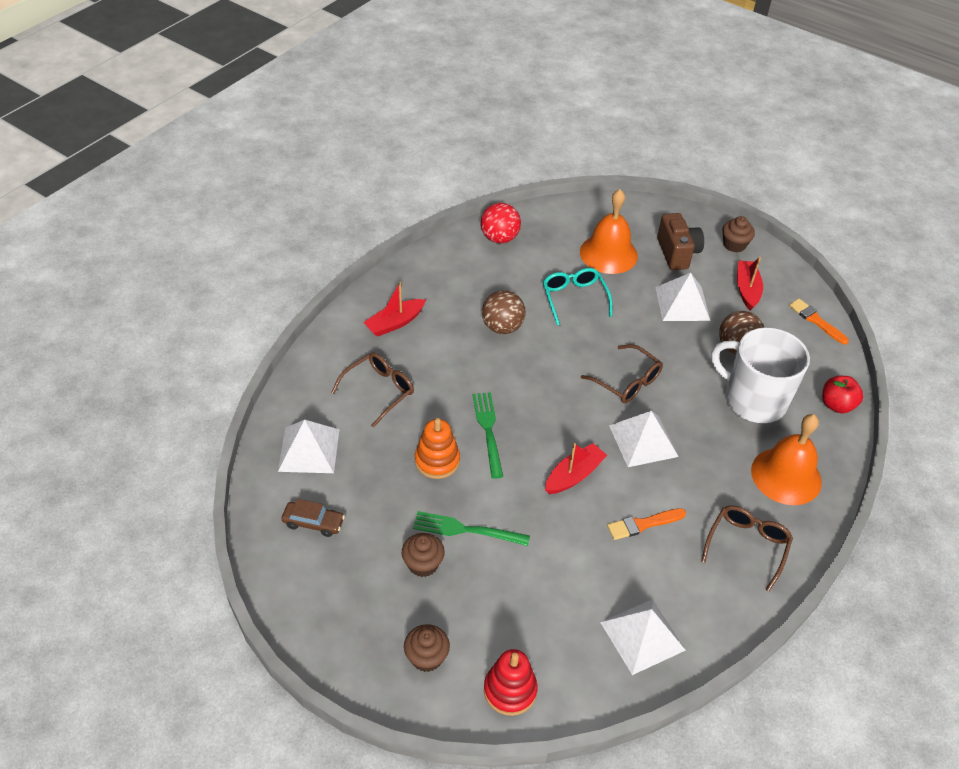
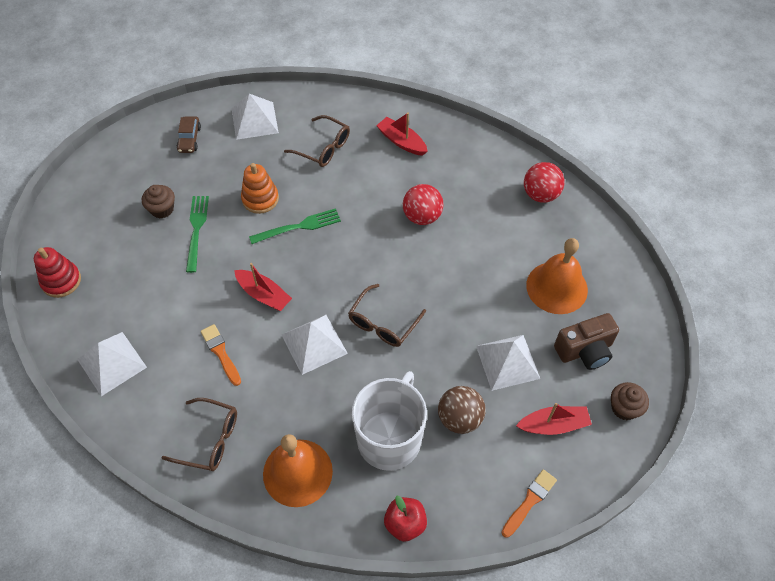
camera: 80 degrees right, 10 degrees up
(426, 657) = (85, 227): brown cupcake -> none
(502, 327) = (422, 216): brown ball -> red ball
(574, 298) = (480, 266): turquoise glasses -> none

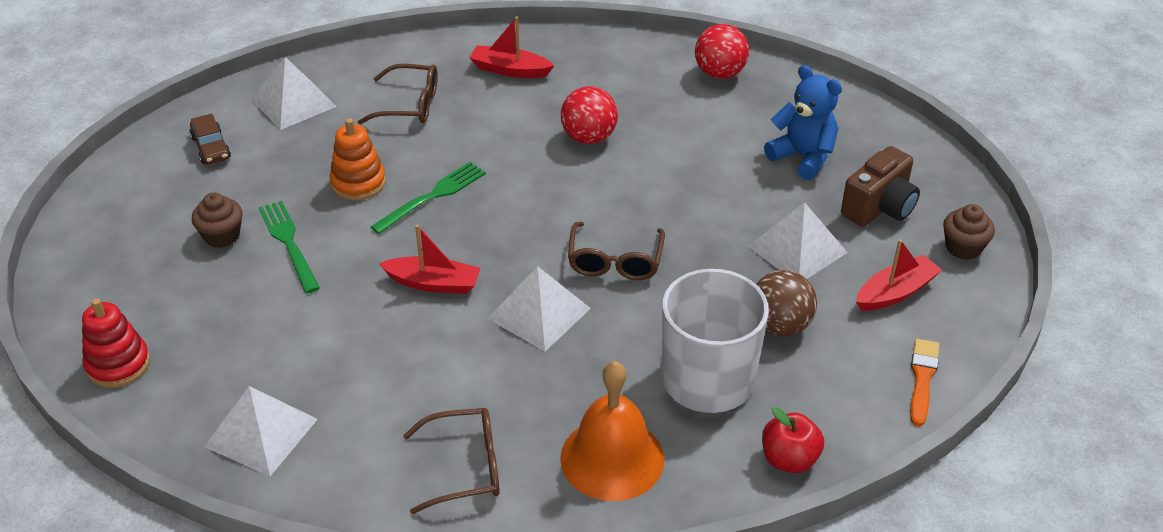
camera: 25 degrees left, 15 degrees down
(221, 353) = (415, 366): orange brush -> none
(557, 287) = (803, 157): orange bell -> blue teddy bear

